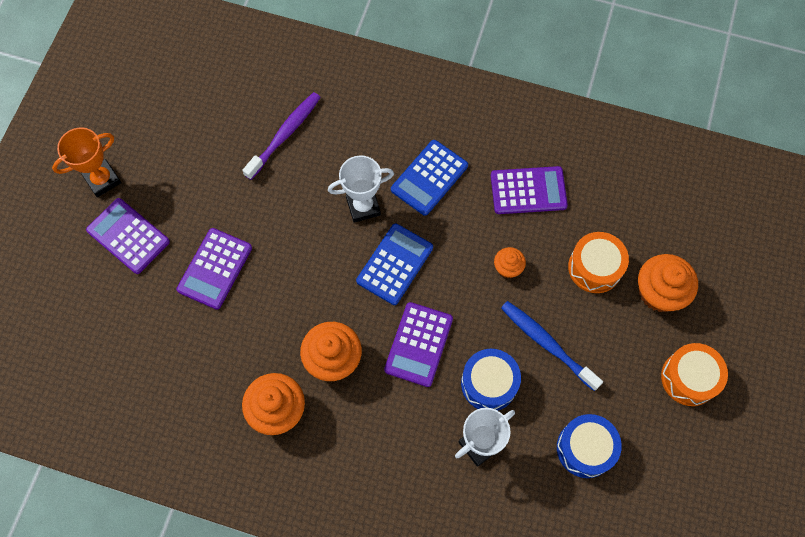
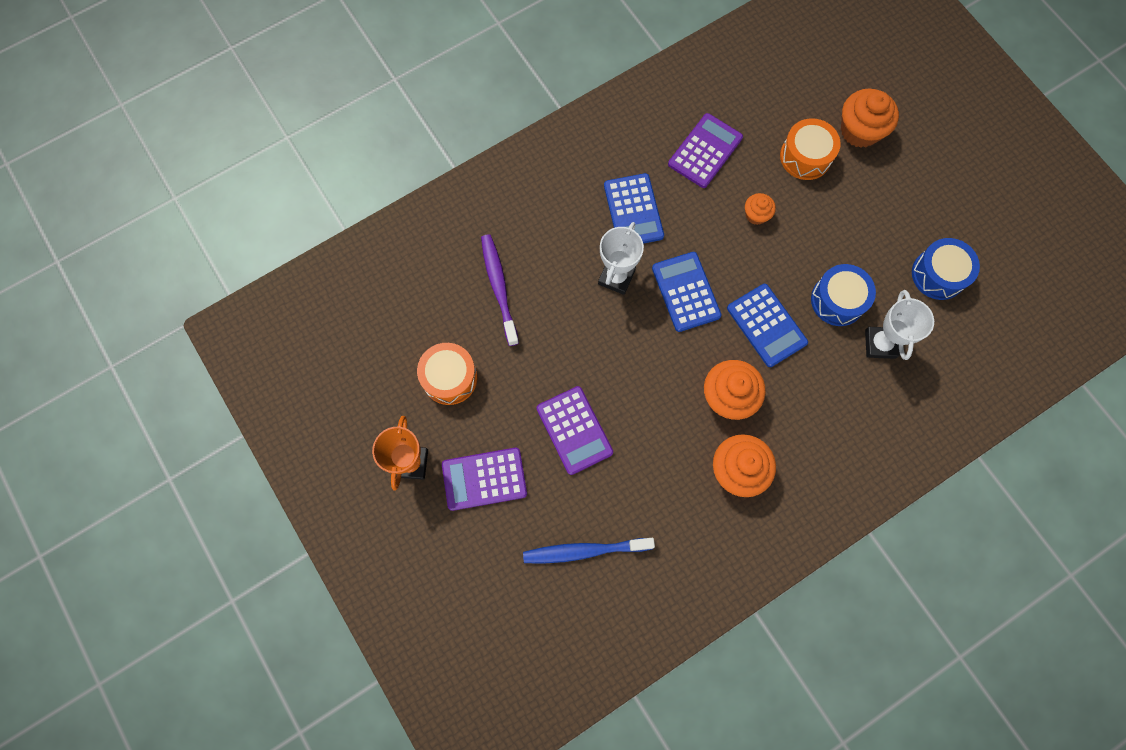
camera: 50 degrees left, 5 degrees up
(418, 344) = (766, 325): purple calculator -> blue calculator
(547, 344) = (839, 236): blue toothbrush -> blue toothbrush (584, 551)
(689, 378) = (939, 165): orange drum -> orange drum (449, 378)

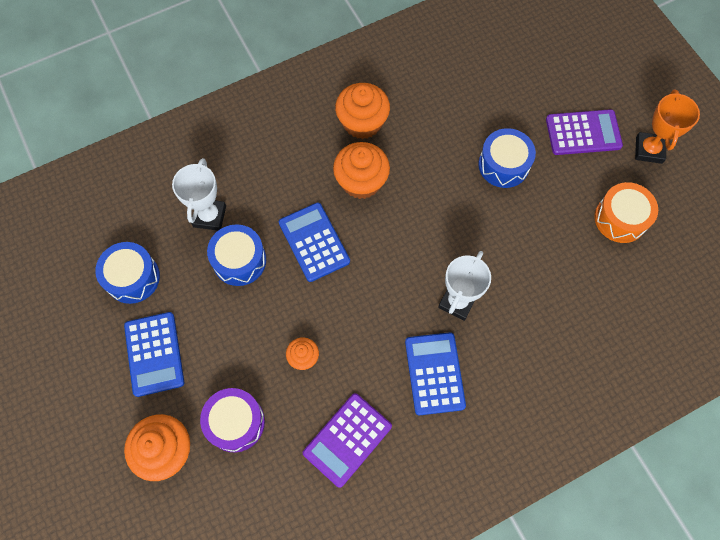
camera: 175 degrees left, 5 degrees down
(499, 288) = (577, 301): purple toothbrush -> none
(574, 430) = (503, 165): purple calculator -> blue drum
(584, 551) = (497, 75): blue toothbrush -> none
(686, 292) = (388, 281): blue calculator -> blue calculator (154, 354)
(805, 156) = (235, 422): orange drum -> purple drum

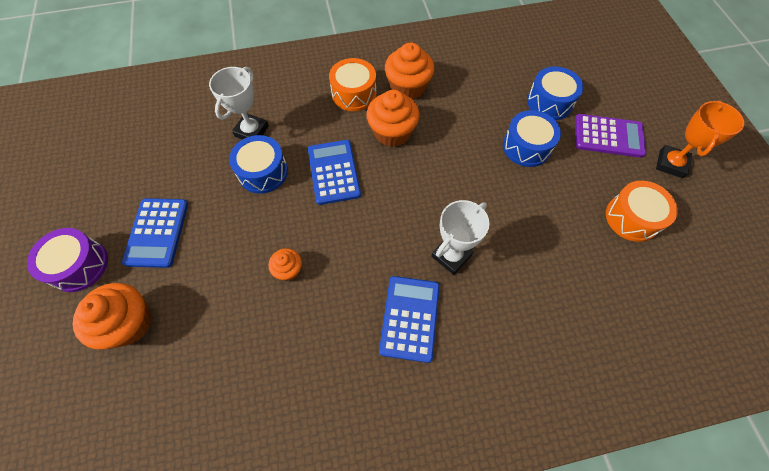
camera: 15 degrees right, 5 degrees down
(132, 277) = (167, 165): blue drum -> blue drum (549, 102)
(235, 422) = (203, 314): purple drum -> purple drum (79, 265)
(306, 144) = (354, 94): none -> orange drum
(347, 439) = (303, 360): purple calculator -> none

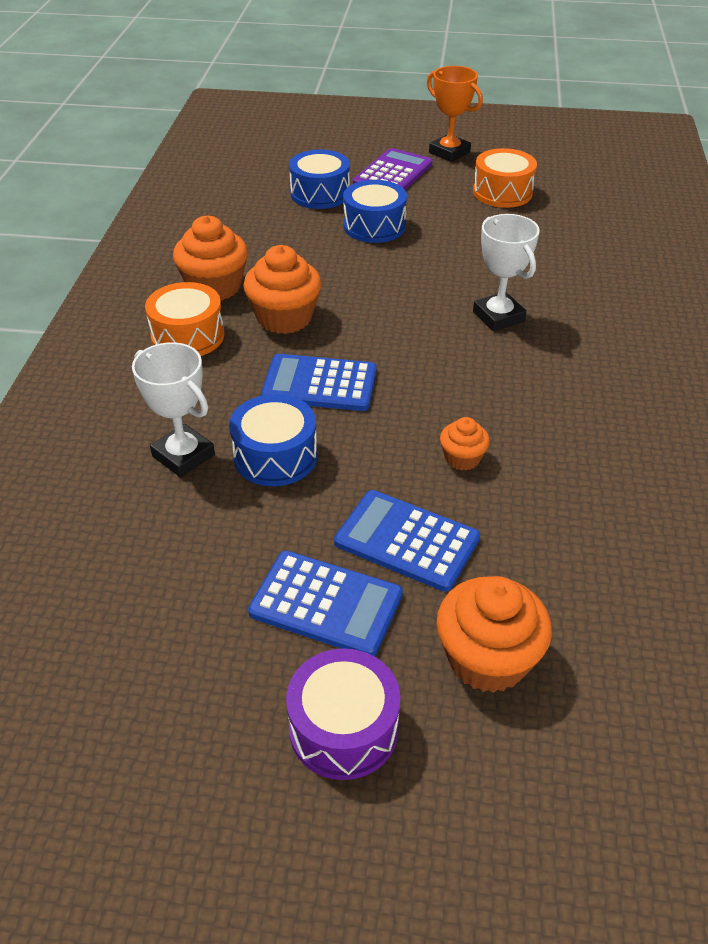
camera: 70 degrees left, 20 degrees down
(410, 318) = (570, 367): blue calculator -> blue calculator (407, 540)

